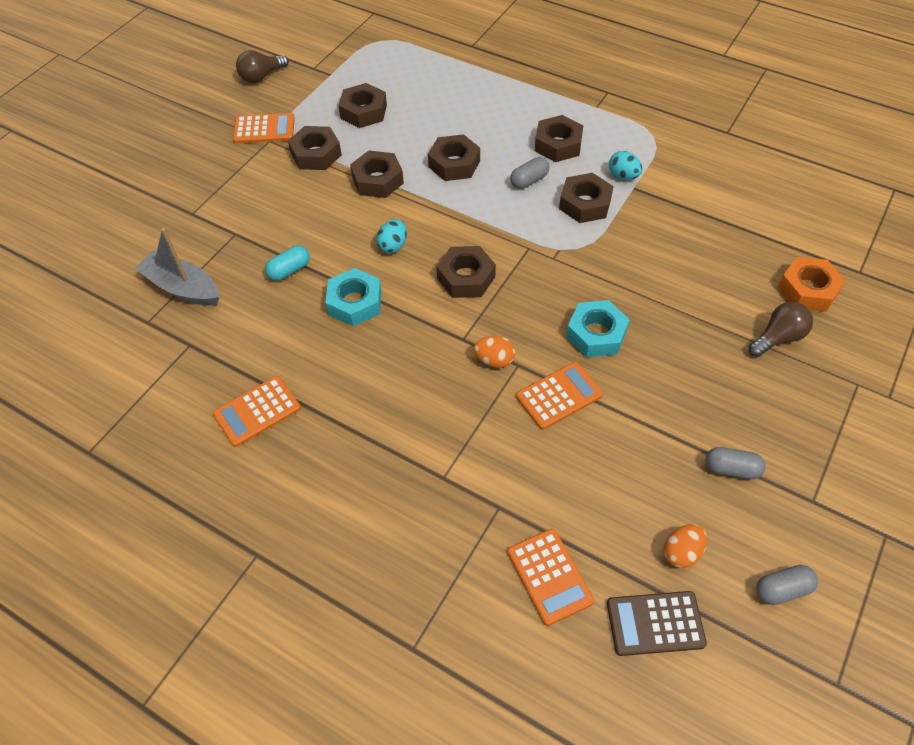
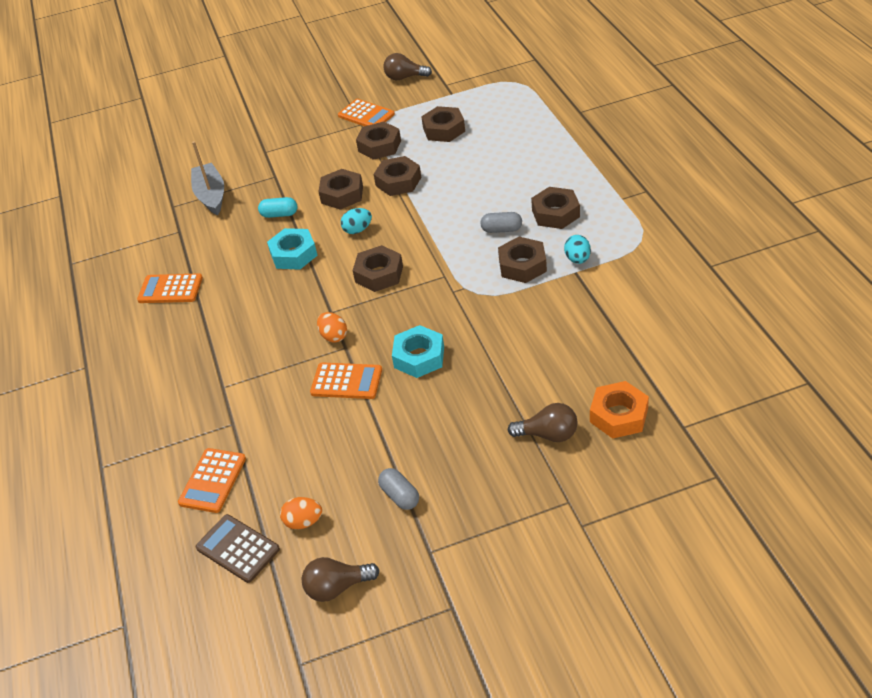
camera: 45 degrees right, 10 degrees down
(454, 164) = (463, 193): brown nut -> brown nut (342, 194)
(782, 589) = (337, 587): grey capsule -> brown light bulb

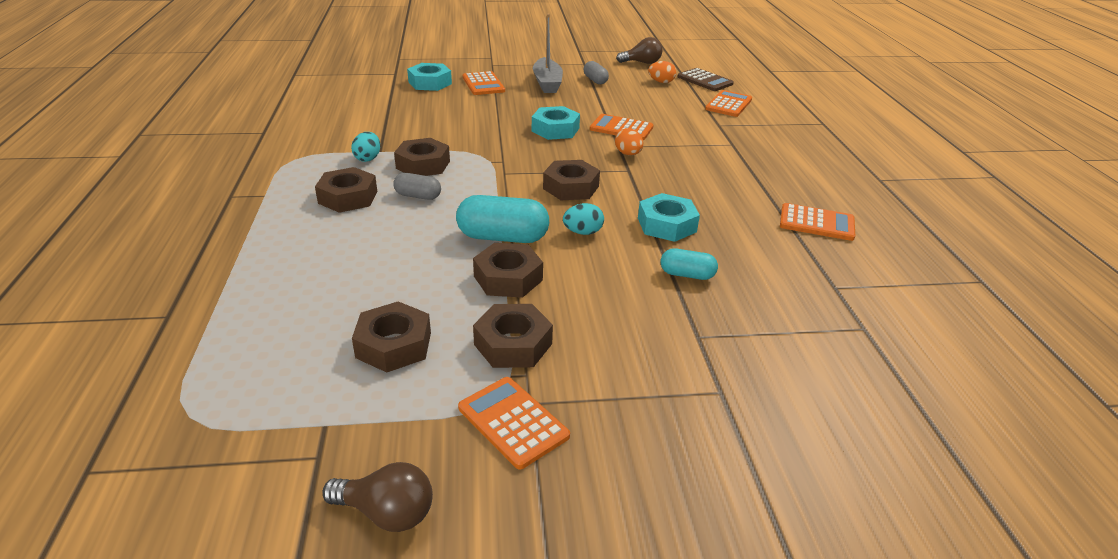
camera: 175 degrees left, 10 degrees down
(211, 195) = (802, 330): grey boat -> grey boat (547, 83)
(342, 194) = (593, 280): brown nut -> none
(415, 210) = (503, 237): none -> turquoise capsule
(548, 434) = (483, 84): brown light bulb -> orange calculator
(618, 415) = (430, 83): orange nut -> turquoise nut

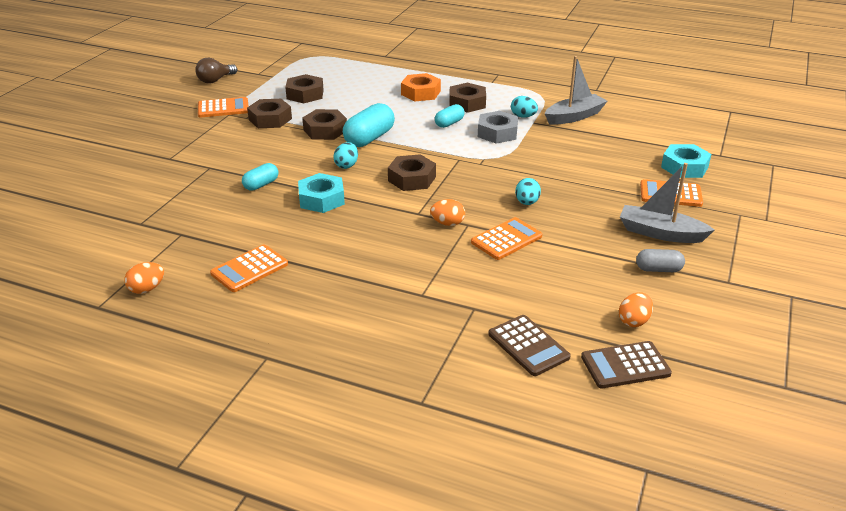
camera: 120 degrees right, 0 degrees up
(329, 238) = (421, 93): none -> orange nut
(350, 133) = (574, 116): none -> grey boat
(418, 196) = (449, 123): grey capsule -> turquoise capsule
(423, 165) = (497, 133): brown nut -> grey nut
(555, 129) = (527, 202): turquoise nut -> turquoise egg
(642, 63) = (722, 335): brown light bulb -> none
(728, 104) = (528, 346): orange calculator -> brown calculator
(922, 265) = (147, 289): none -> orange egg

